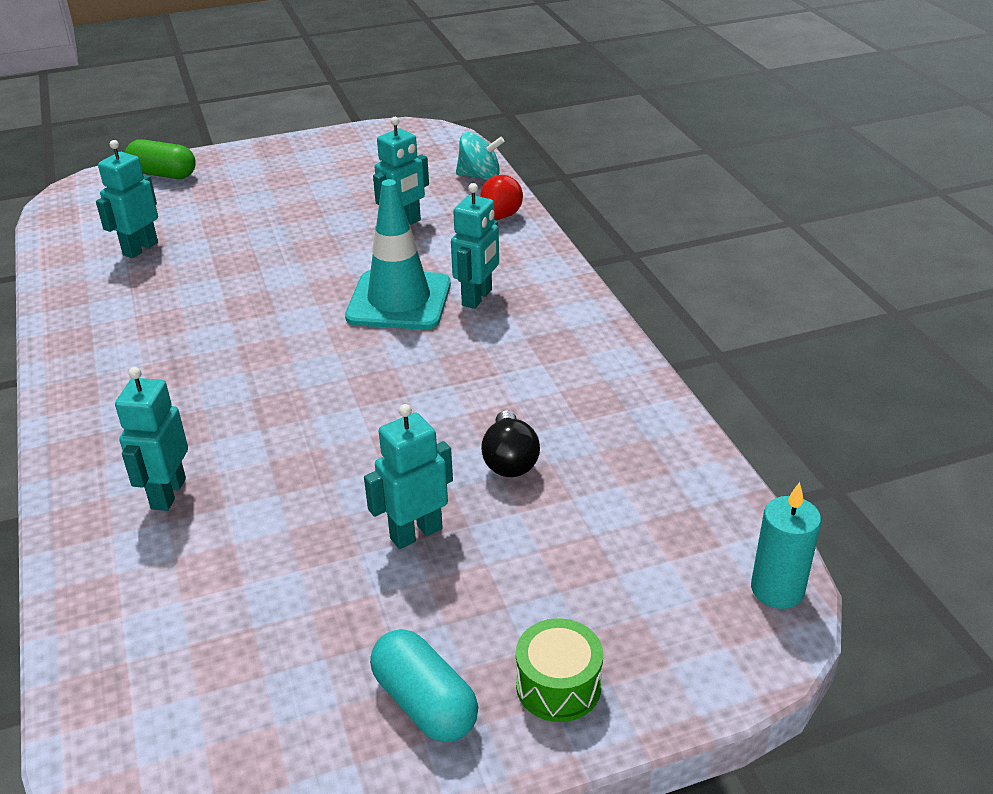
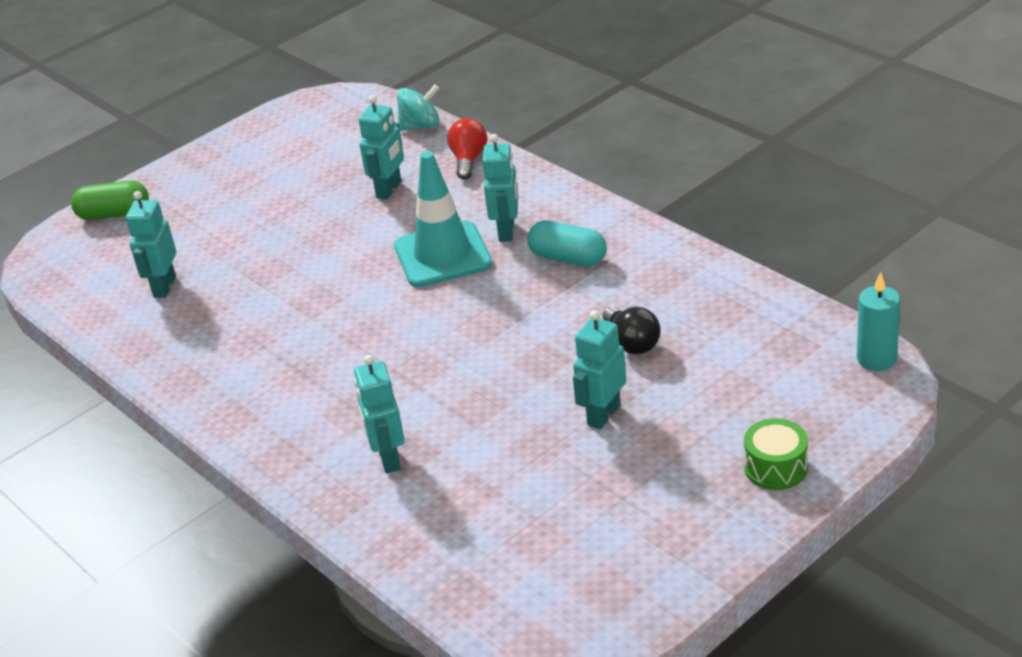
camera: 20 degrees left, 0 degrees up
(425, 703) = (696, 511): turquoise capsule -> turquoise capsule (568, 258)

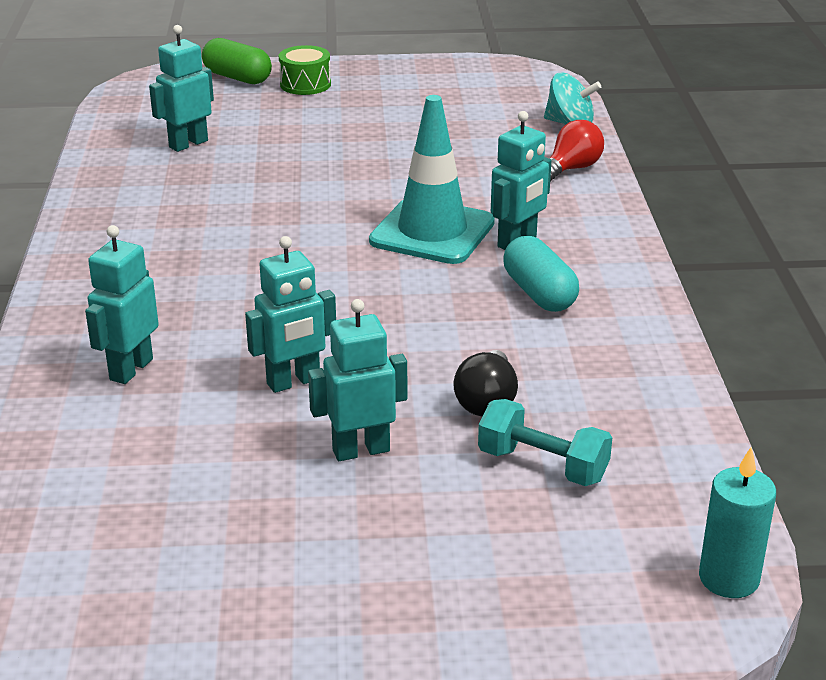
camera: 35 degrees right, 5 degrees down
(389, 190) = (467, 159): turquoise robot -> turquoise robot (294, 382)
(712, 360) = (542, 465): none -> turquoise dumbbell
(775, 468) = (450, 617): green drum -> green drum (305, 84)

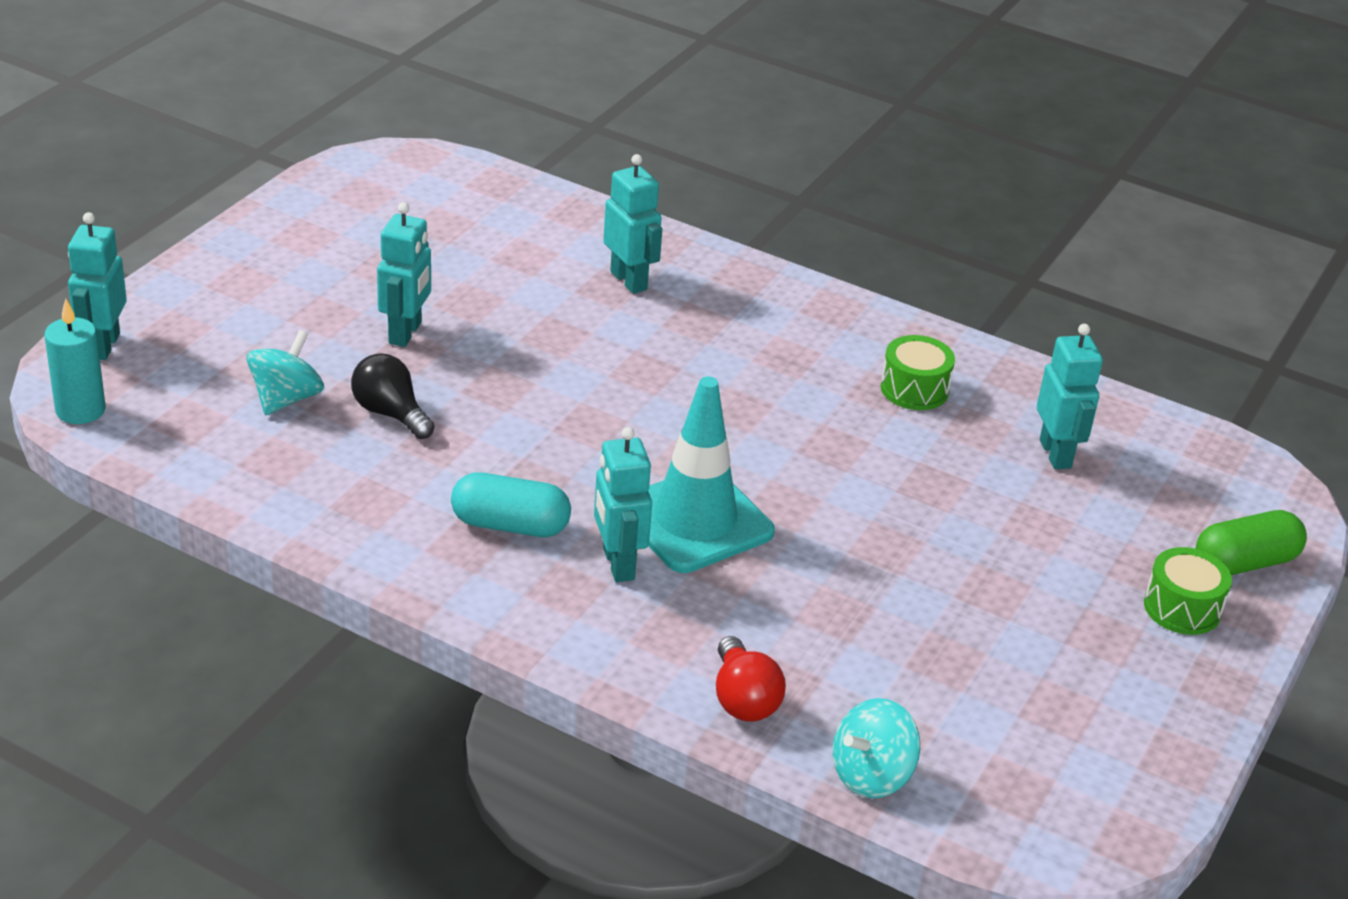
camera: 120 degrees right, 5 degrees up
(163, 204) = (914, 389): none -> green drum
(294, 382) = (526, 340): turquoise robot -> turquoise robot (103, 345)
(542, 465) = (286, 399): turquoise dumbbell -> turquoise spinning top

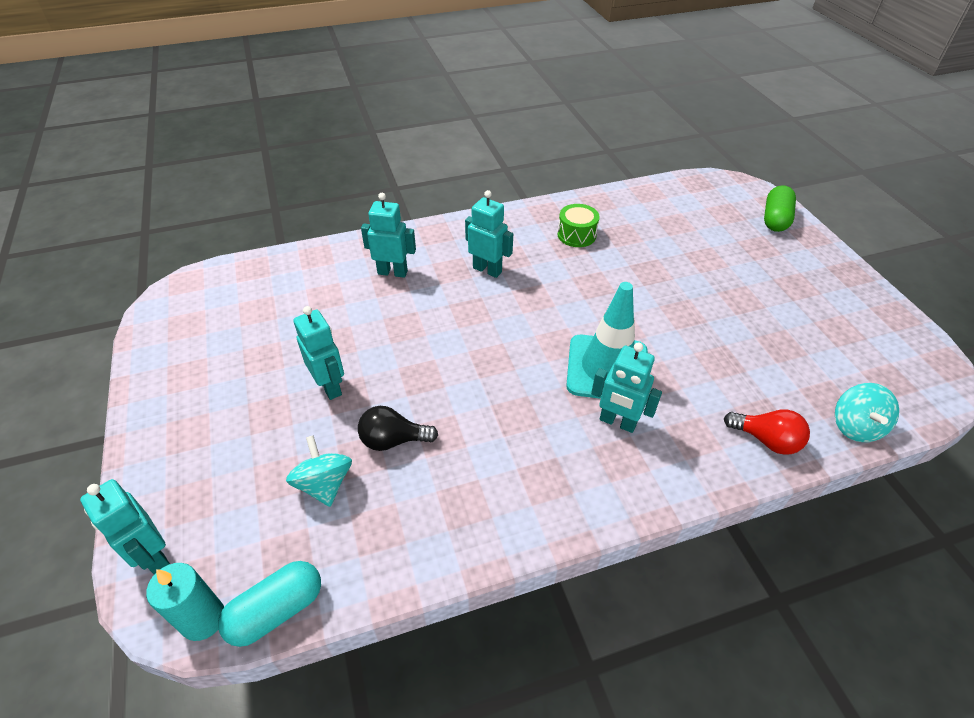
camera: 45 degrees left, 10 degrees up
(510, 525) = (545, 448): turquoise capsule -> turquoise capsule (276, 611)
(1056, 454) = (661, 224): turquoise robot -> turquoise robot (487, 270)
(1182, 608) = (793, 253): green drum -> none

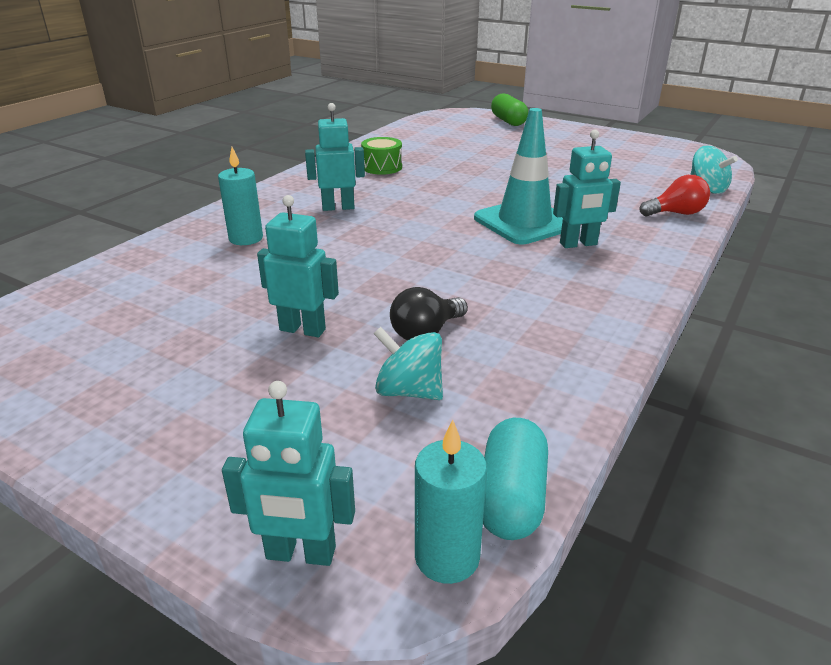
camera: 40 degrees left, 15 degrees down
(392, 272) = (246, 238): turquoise robot -> turquoise candle

